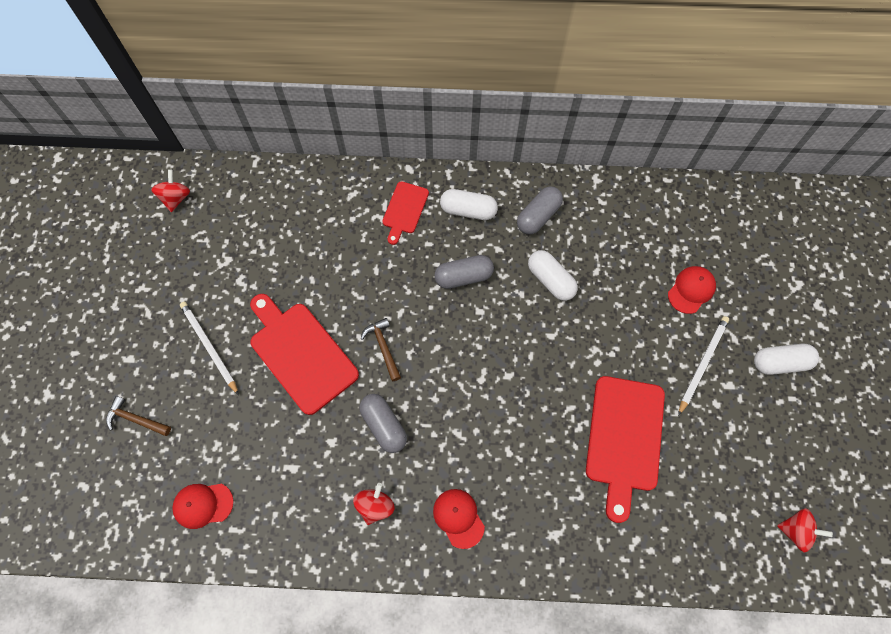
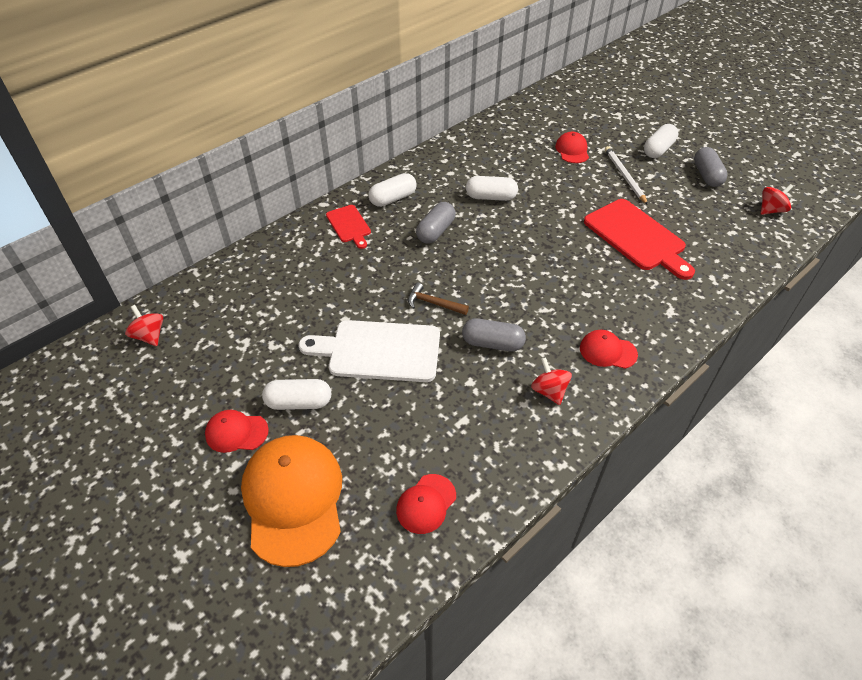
camera: 45 degrees left, 20 degrees down
(135, 419) = (293, 499): brown hammer -> orange cap
(152, 334) = (236, 432): none -> red cap
(209, 347) = (299, 402): white pencil -> white capsule
(301, 353) = (379, 351): red cutting board -> white cutting board
(538, 216) = (441, 174): grey capsule -> grey capsule (707, 175)

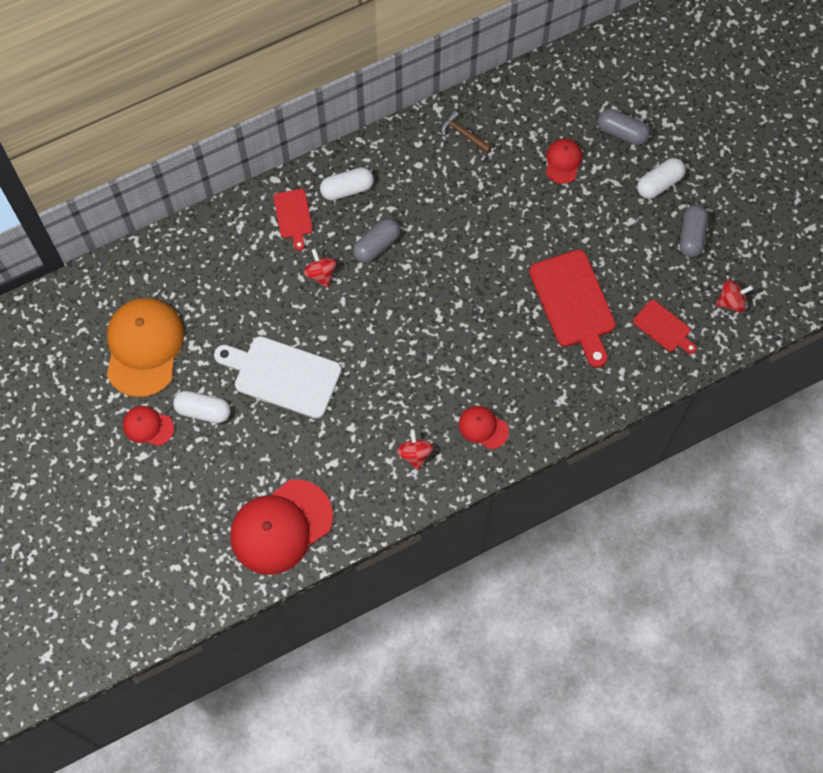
camera: 15 degrees right, 20 degrees up
(149, 336) = (87, 308): red spinning top -> red spinning top (321, 274)
(293, 499) = (182, 497): orange cap -> orange cap (144, 347)
(426, 504) = (281, 527): red cap -> red cap, size x2.04
(433, 303) = (346, 335): brown hammer -> brown hammer (463, 134)
(491, 197) = (448, 211): white capsule -> none
(492, 343) = (384, 393): grey capsule -> grey capsule (622, 132)
(624, 176) = (602, 215): white pencil -> none
(727, 239) = (663, 328): none -> red cutting board

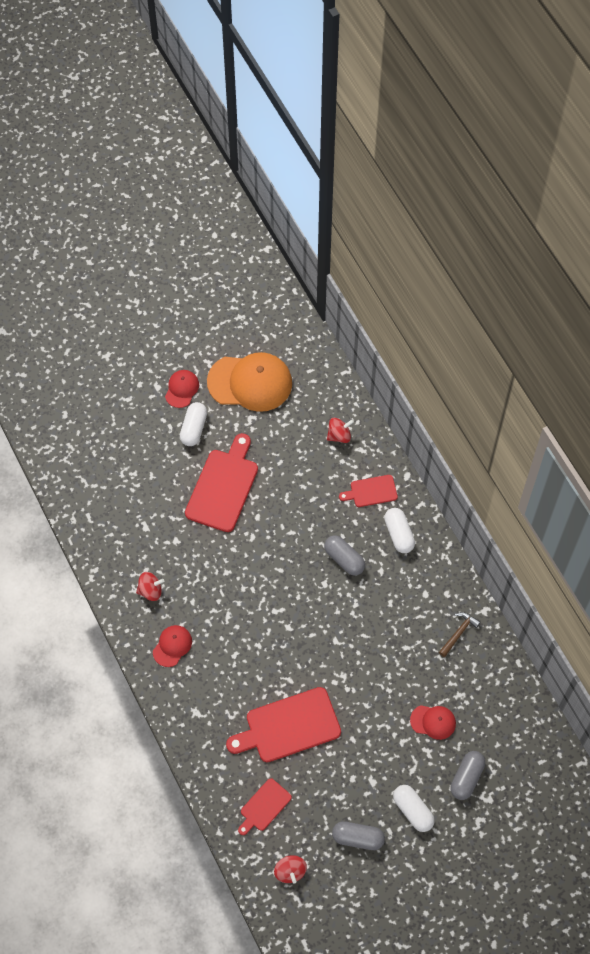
camera: 90 degrees right, 5 degrees down
(281, 527) = (93, 489): red cap -> none
(283, 375) = (223, 487): white cutting board -> red cutting board
(321, 274) = (316, 514): red spinning top -> red spinning top (339, 435)

